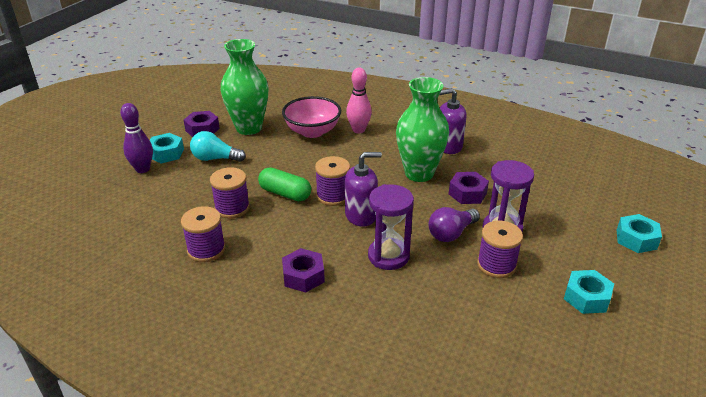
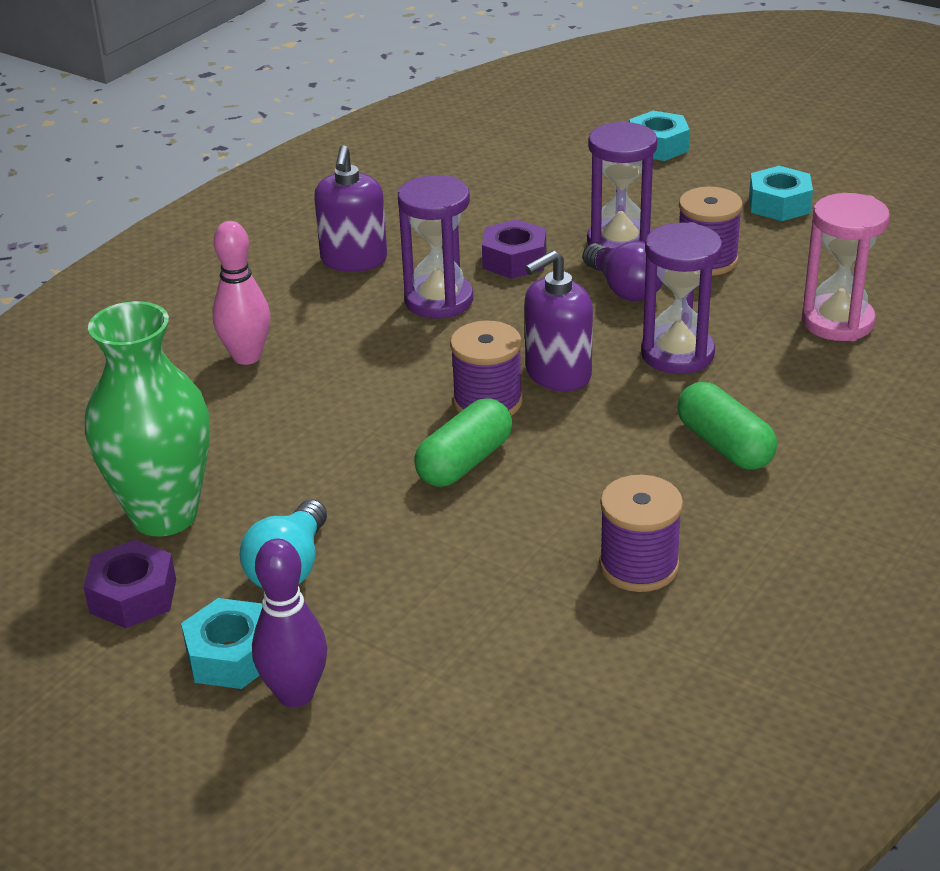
camera: 80 degrees left, 0 degrees up
(232, 208) = (500, 534): purple spool -> none
(303, 276) = (724, 445): purple nut -> green capsule
(312, 131) = (225, 418): pink bowl -> none
(361, 215) = (558, 374): purple soap dispenser -> purple soap dispenser turned 120 degrees counterclockwise
(419, 173) = (439, 301): green vase -> purple hourglass
(441, 325) = (837, 322): none -> pink hourglass

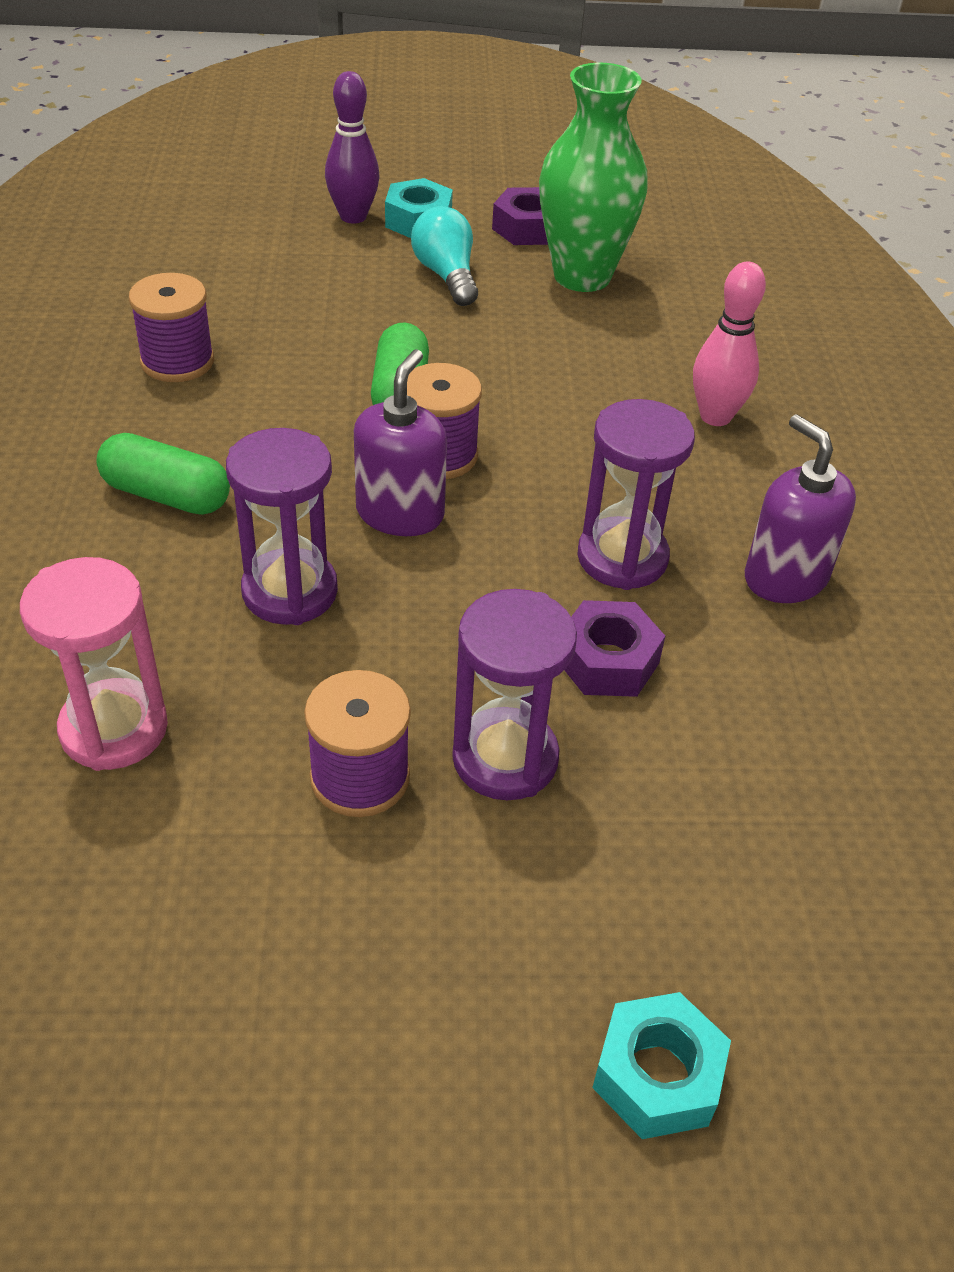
camera: 140 degrees right, 10 degrees up
(624, 289) = (429, 670): purple light bulb -> none
(779, 204) = (329, 985): turquoise nut -> none

